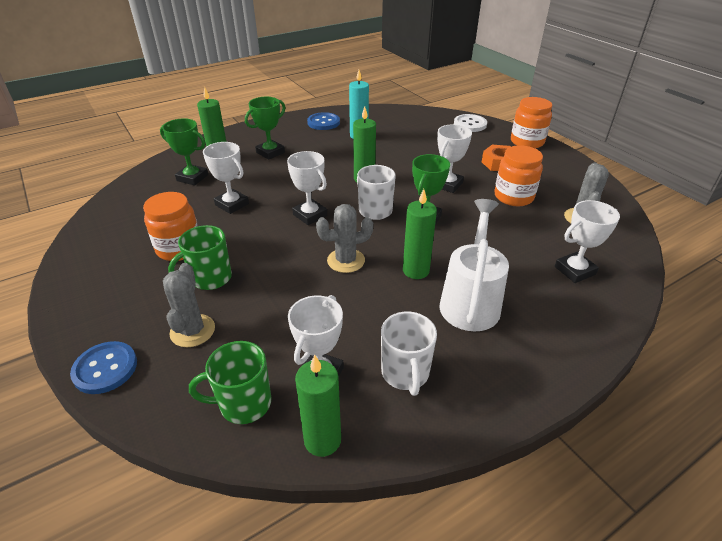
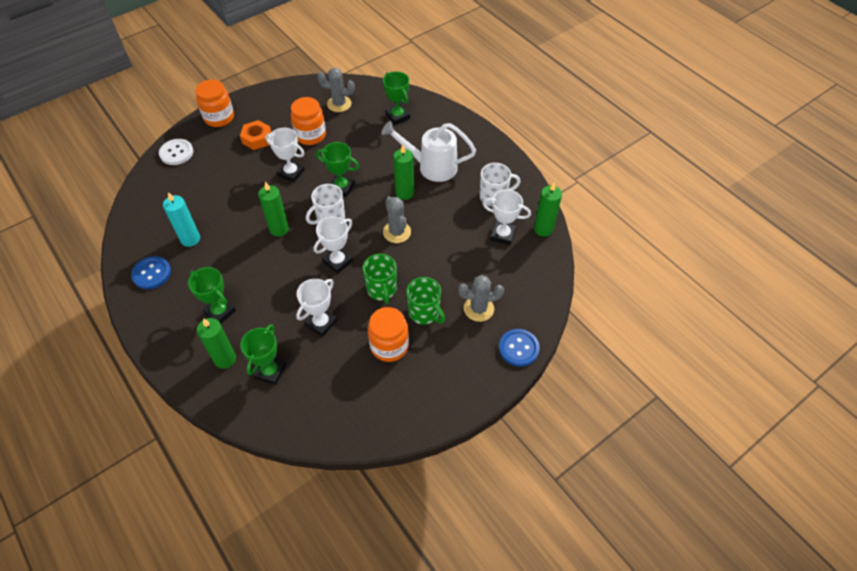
camera: 95 degrees left, 15 degrees up
(243, 403) = (529, 267): green mug -> green mug (382, 290)
(575, 270) = (397, 116): white trophy -> green trophy

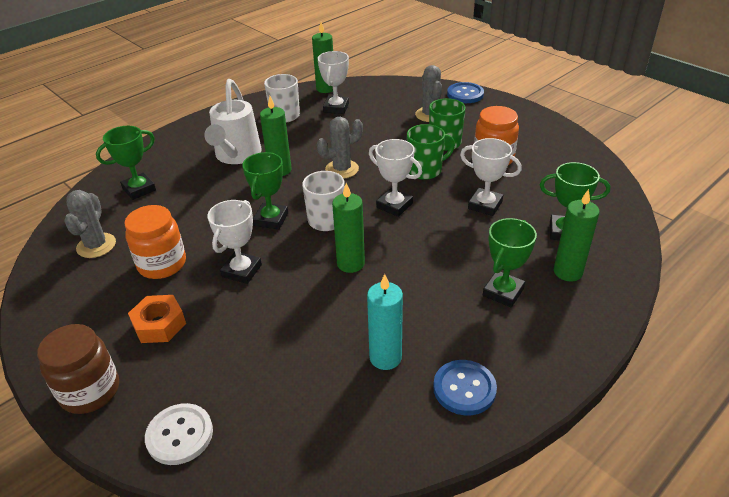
camera: 95 degrees left, 15 degrees down
(219, 118) = (90, 391): orange jar -> brown jar

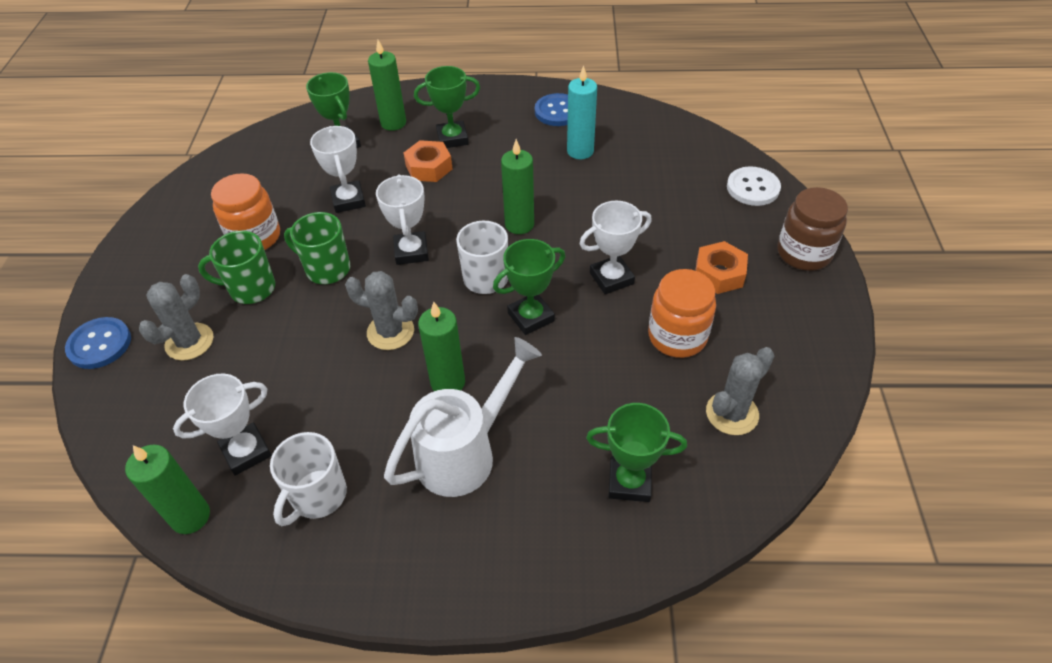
camera: 135 degrees left, 10 degrees up
(477, 258) = (429, 167): none -> orange nut

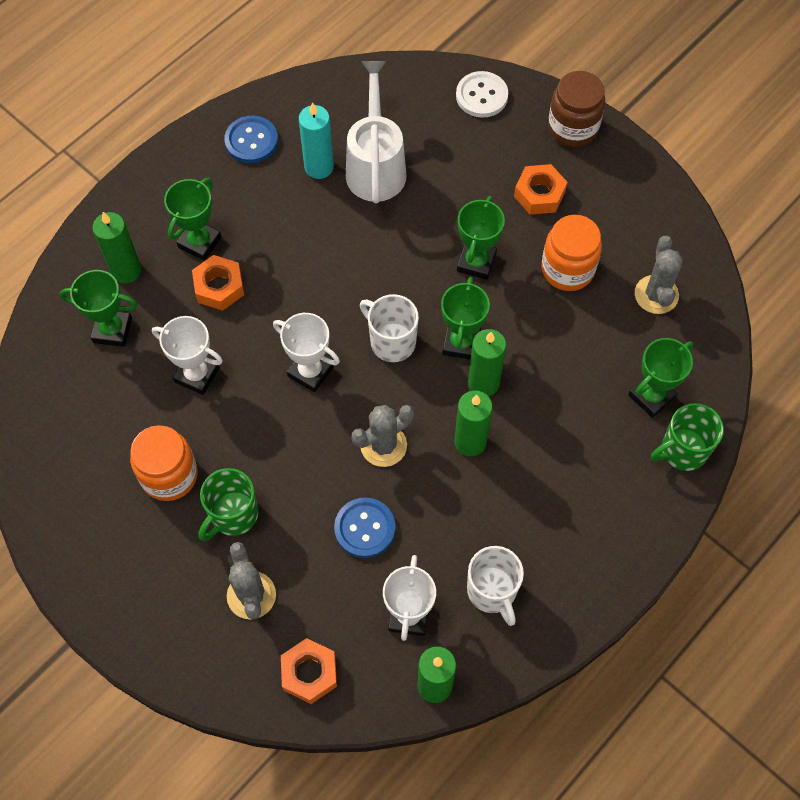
camera: 50 degrees left, 15 degrees up
(99, 344) = (185, 666): blue button -> blue button (364, 528)
(143, 421) = (309, 673): none -> orange nut
(326, 269) = (267, 445): green mug -> green mug (682, 450)
(464, 453) = (541, 475): white watering can -> white watering can (376, 166)
(519, 224) = (358, 276): green candle -> green candle (483, 383)
(611, 278) = (476, 262): white trophy -> green trophy

